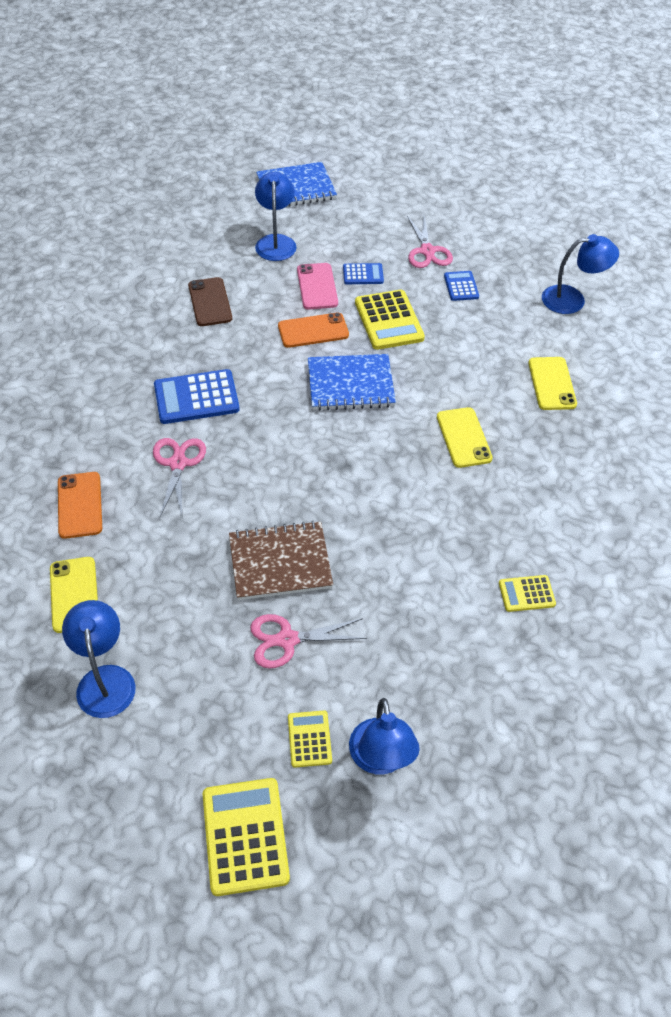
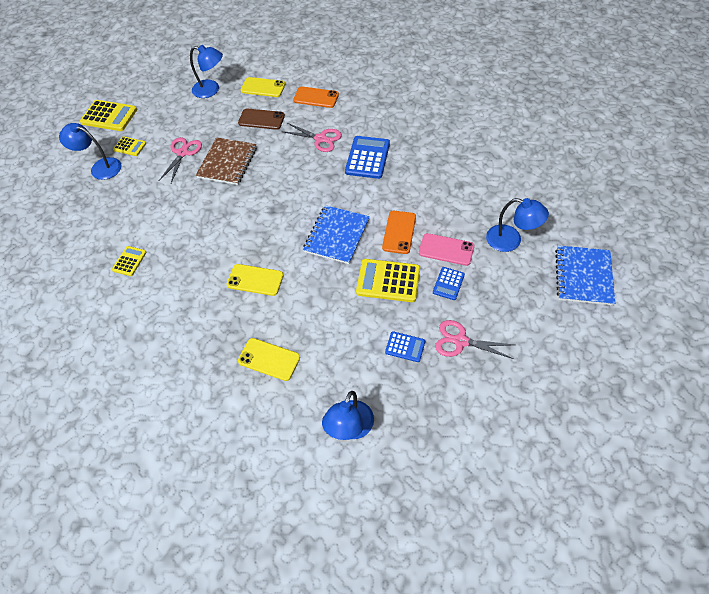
camera: 120 degrees right, 5 degrees up
(210, 302) = (455, 185): brown phone -> brown phone (261, 119)

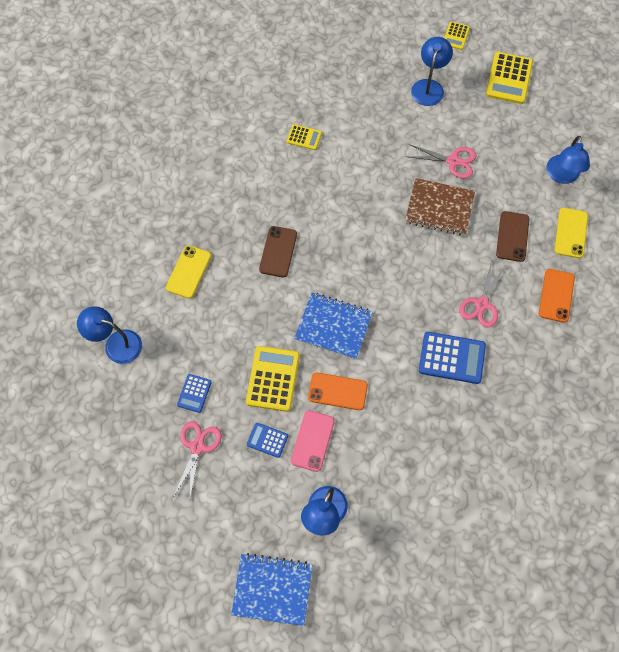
camera: 85 degrees right, 10 degrees up
(130, 146) = (461, 108): yellow calculator -> yellow calculator (456, 36)
(255, 280) = (278, 252): yellow phone -> brown phone

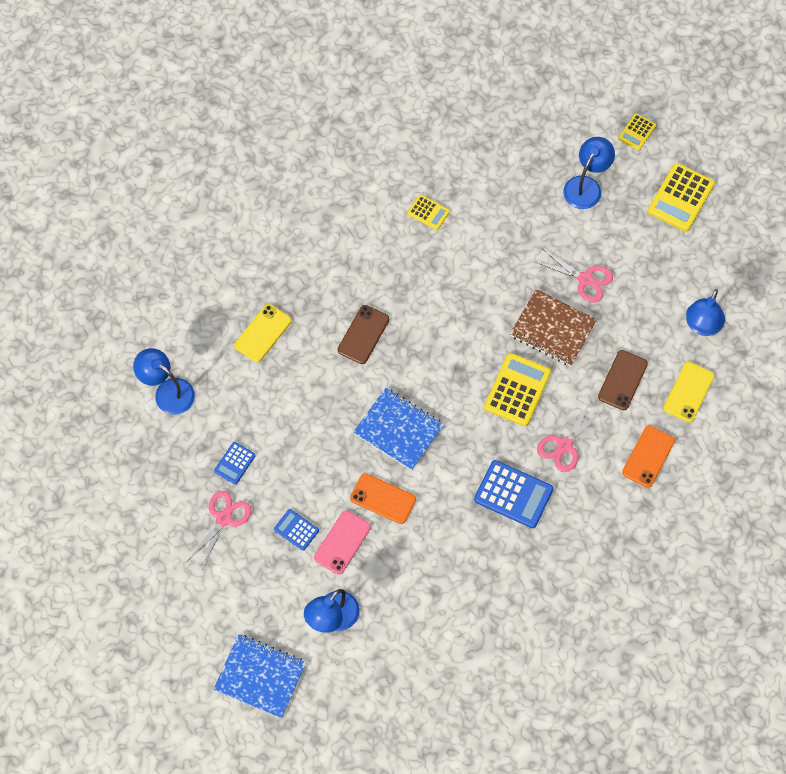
camera: 15 degrees right, 0 degrees up
(273, 379) = (319, 468): yellow calculator -> yellow calculator (517, 390)

